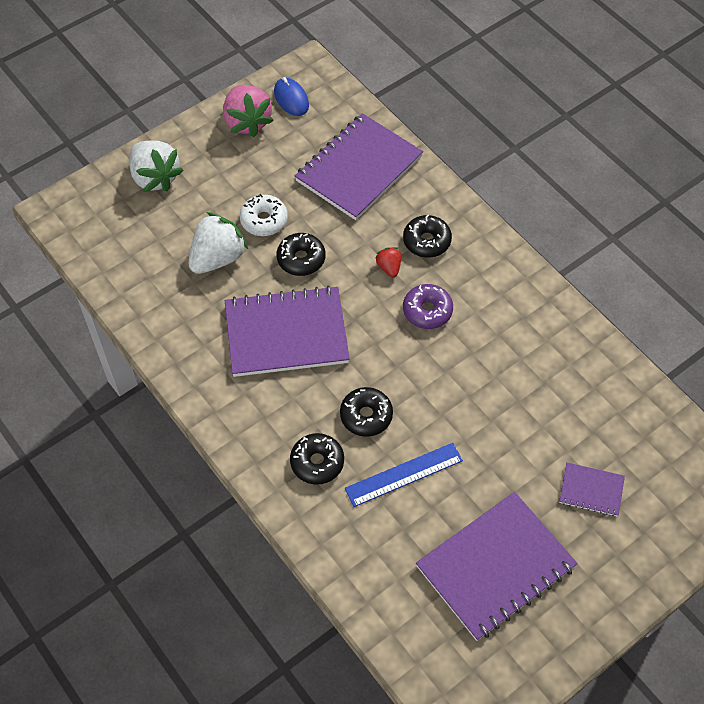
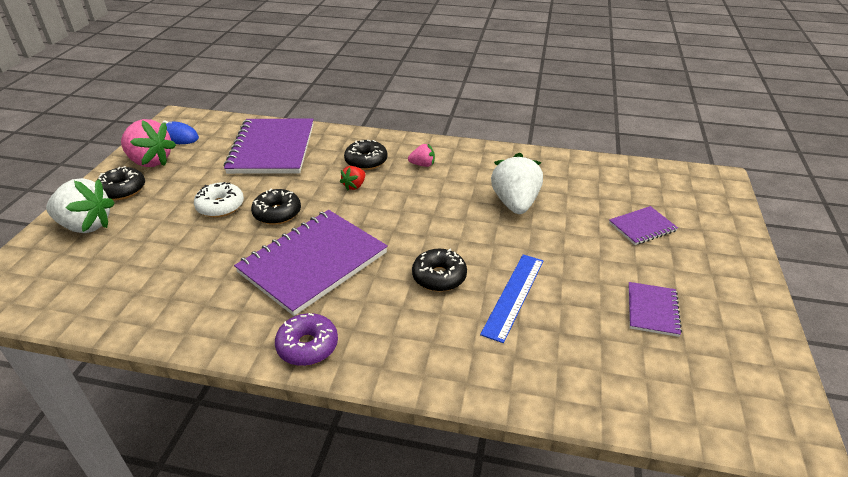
camera: 40 degrees left, 20 degrees down
(218, 258) = (198, 247): white strawberry -> white strawberry (515, 203)
(317, 462) = (436, 332): black donut -> black donut (122, 190)
(389, 267) = (354, 186): red strawberry -> red strawberry turned 90 degrees counterclockwise
(427, 311) = (411, 194): purple donut -> purple donut (307, 346)
(473, 280) = (422, 165): none -> pink strawberry
(495, 567) = (652, 310): purple notebook -> purple notebook, size x0.47

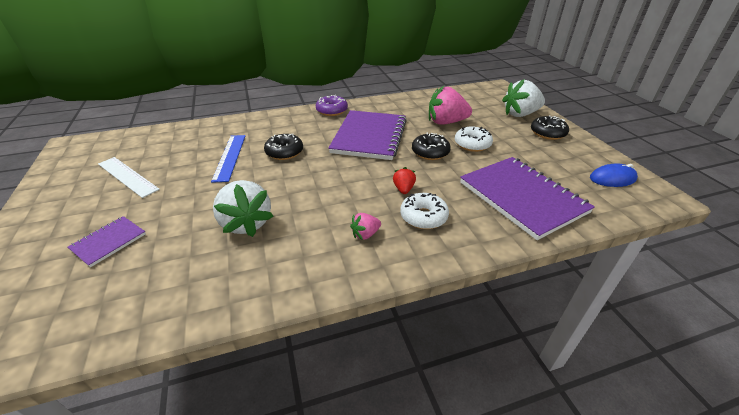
camera: 150 degrees right, 0 degrees up
(150, 161) = (579, 154): pink strawberry -> pink strawberry (446, 122)
(366, 161) = (423, 217): black donut -> white donut
(652, 310) = (127, 176): purple notebook -> white ruler

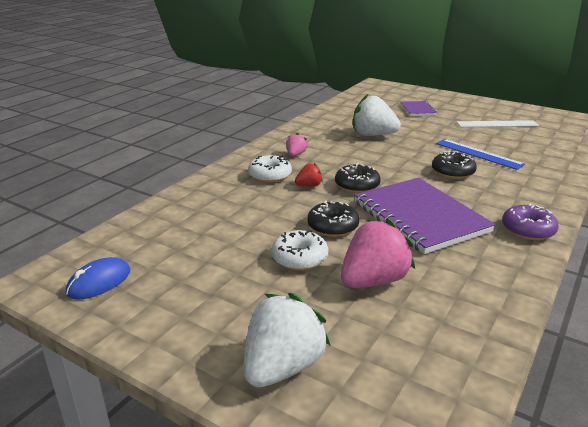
camera: 140 degrees right, 10 degrees down
(403, 189) = (309, 186): red strawberry -> red strawberry turned 75 degrees counterclockwise
(521, 197) = (200, 218): purple notebook -> none
(547, 133) = (209, 333): black donut -> black donut (357, 185)

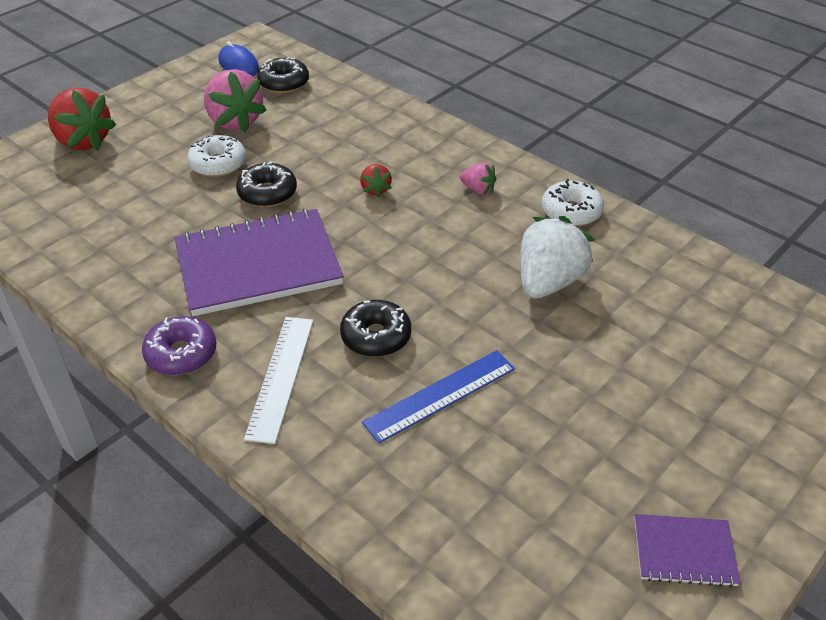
camera: 100 degrees right, 15 degrees up
(270, 175) = (414, 162): white donut -> white donut (571, 212)
(282, 367) = (83, 141): white strawberry -> red strawberry
(357, 185) = (362, 229): black donut -> black donut (284, 83)
(373, 281) = (155, 203): pink strawberry -> pink strawberry (235, 121)
(417, 110) = (692, 379): purple notebook -> purple notebook (684, 551)
(497, 124) = (596, 489): white ruler -> white ruler (280, 377)

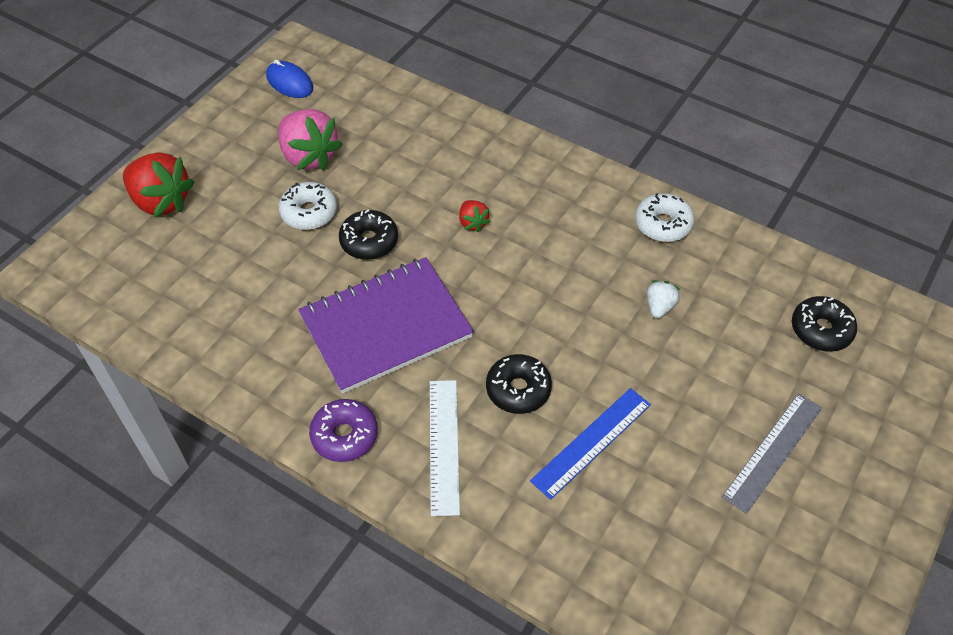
camera: 10 degrees left, 10 degrees up
(284, 83) = (344, 101): black donut -> black donut (821, 330)
(478, 189) = (570, 210): pink strawberry -> none
(548, 282) = (659, 307): white strawberry -> white strawberry, size x0.49
(643, 432) = (773, 451): none -> grey ruler
(684, 551) = (827, 560): purple notebook -> none

